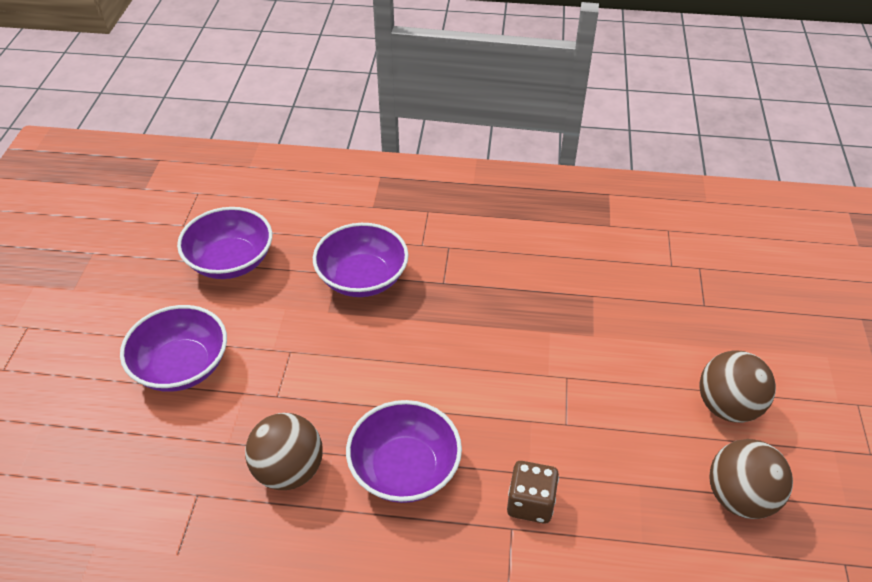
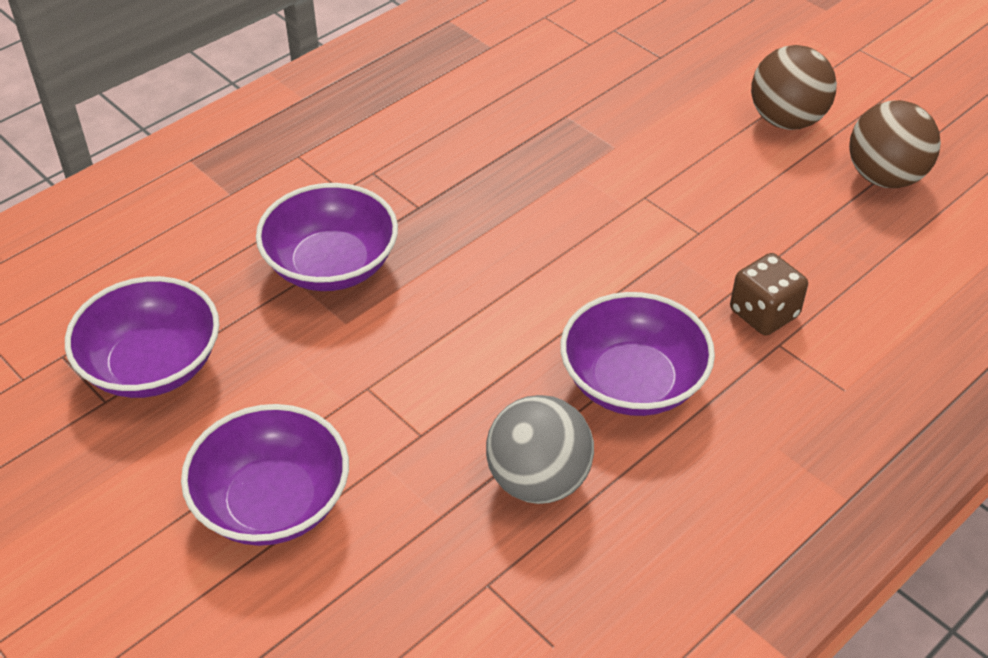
camera: 50 degrees left, 0 degrees up
(289, 470) = (538, 480): brown ball -> grey ball

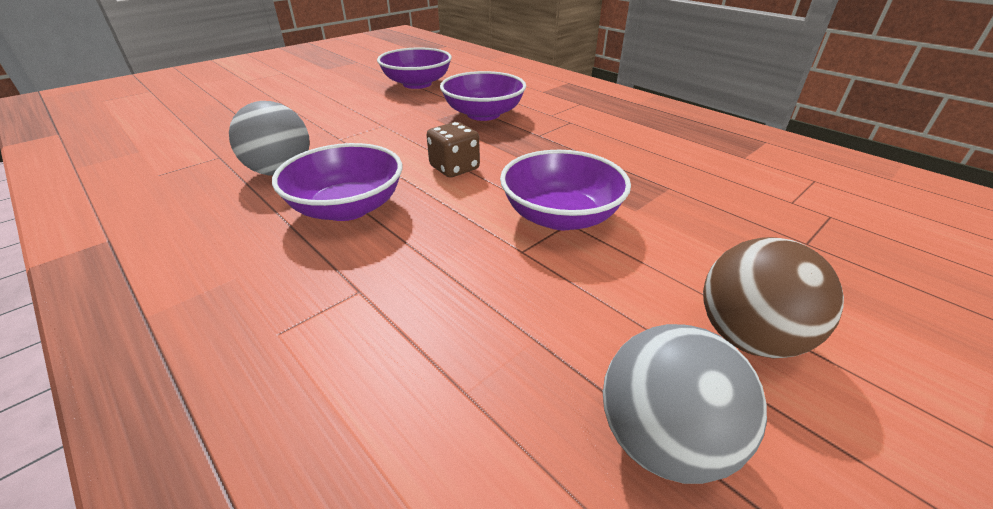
camera: 90 degrees right, 10 degrees down
(272, 502) = (317, 108): purple bowl -> purple bowl (560, 216)
(764, 313) = (403, 284): brown dice -> brown dice (454, 168)
(884, 177) = (663, 440): brown ball -> grey ball

